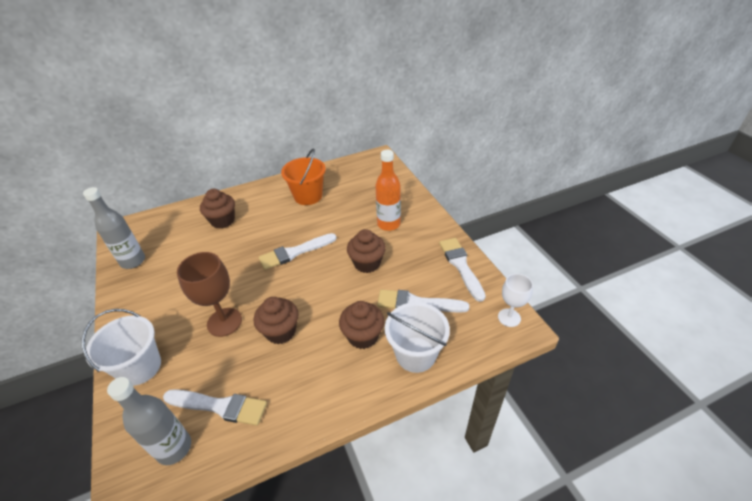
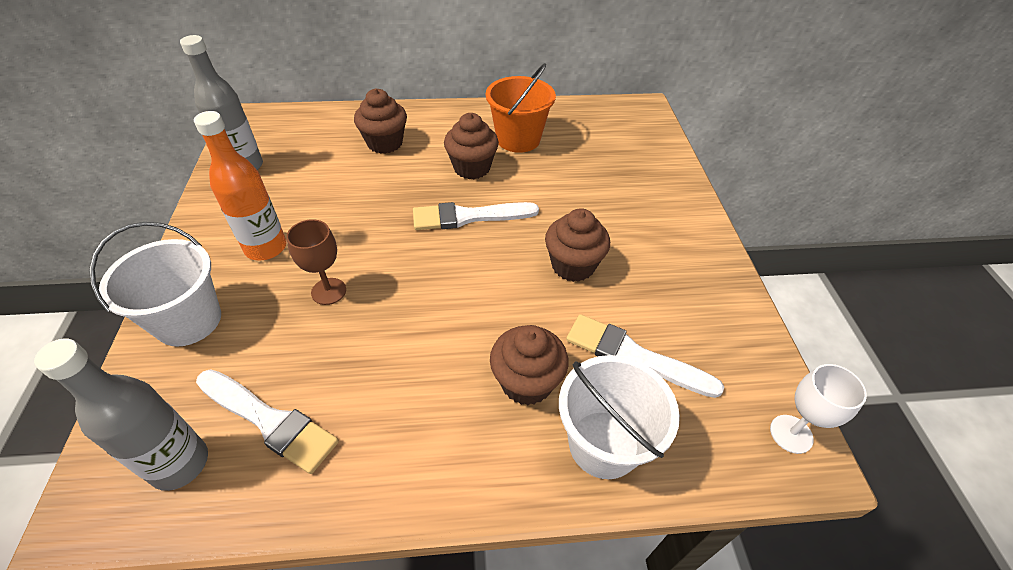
camera: 15 degrees right, 5 degrees up
(224, 322) = (328, 291): brown goblet -> brown goblet, size x0.63
(281, 331) = (403, 332): brown cupcake -> brown cupcake (472, 168)
(388, 224) = (627, 213): orange bottle -> orange bottle (266, 248)
(461, 266) = (728, 315): white brush -> none

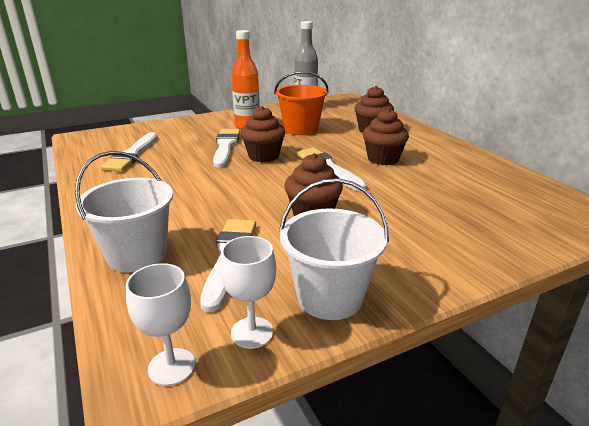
camera: 70 degrees right, 20 degrees down
(180, 464) = (104, 145): grey bottle -> none
(188, 321) = (187, 125): white bucket -> white bucket (330, 297)
(328, 291) = (226, 146): brown goblet -> white brush
(518, 139) = (443, 167): orange bucket -> orange bucket (301, 129)
(526, 382) = (183, 216): brown cupcake -> brown cupcake (263, 156)
(754, 366) = (252, 332): none -> white goblet

